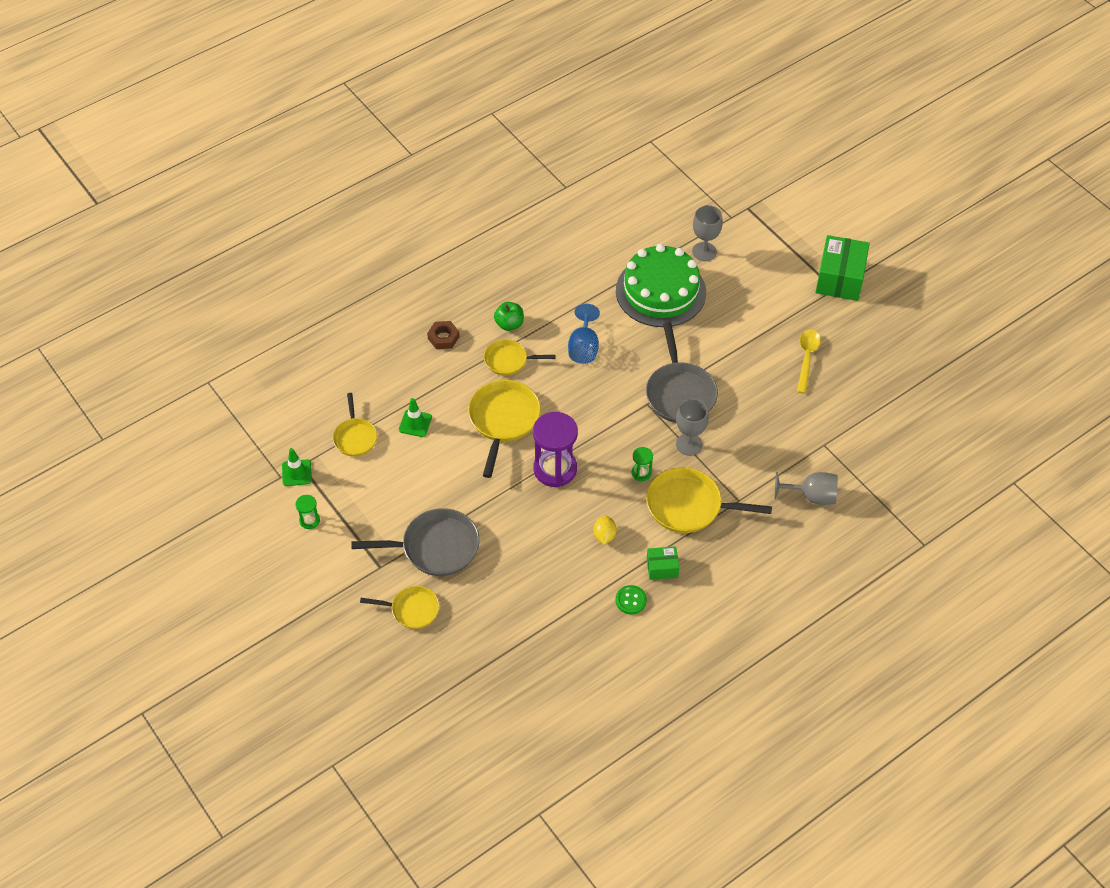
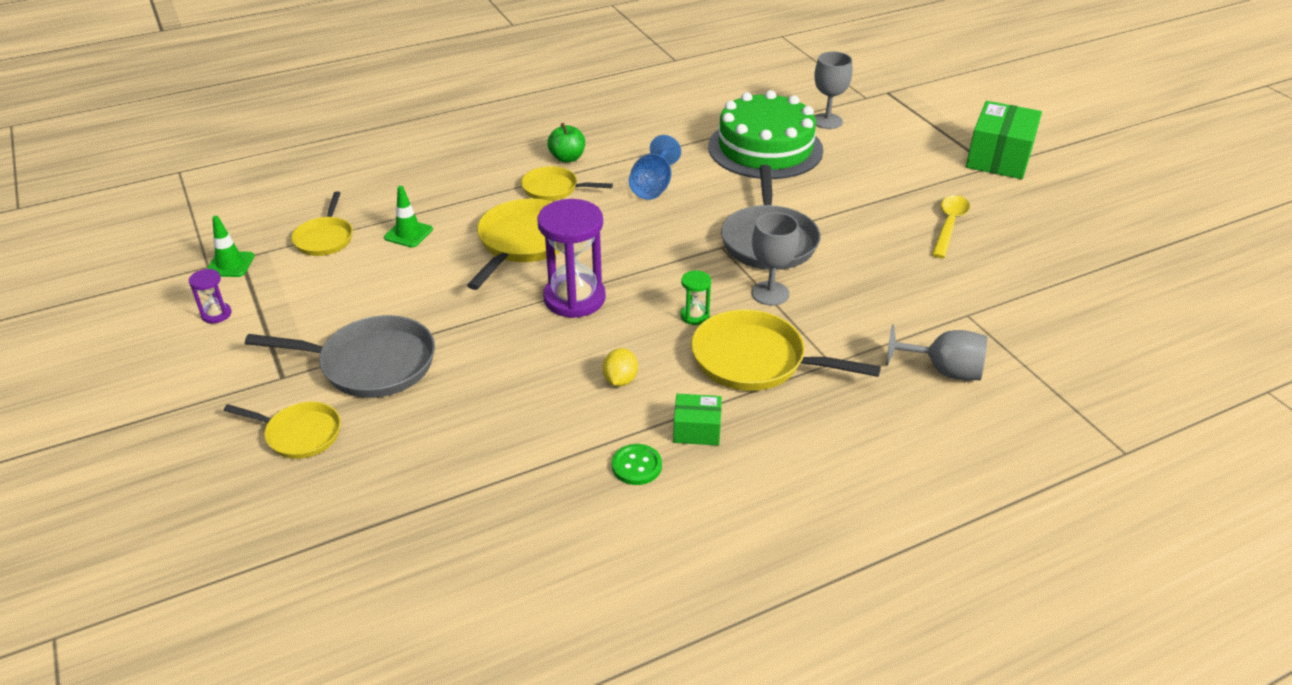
camera: 10 degrees right, 15 degrees down
(309, 520) = (216, 314): green hourglass -> purple hourglass
(443, 338) = (481, 162): brown nut -> none

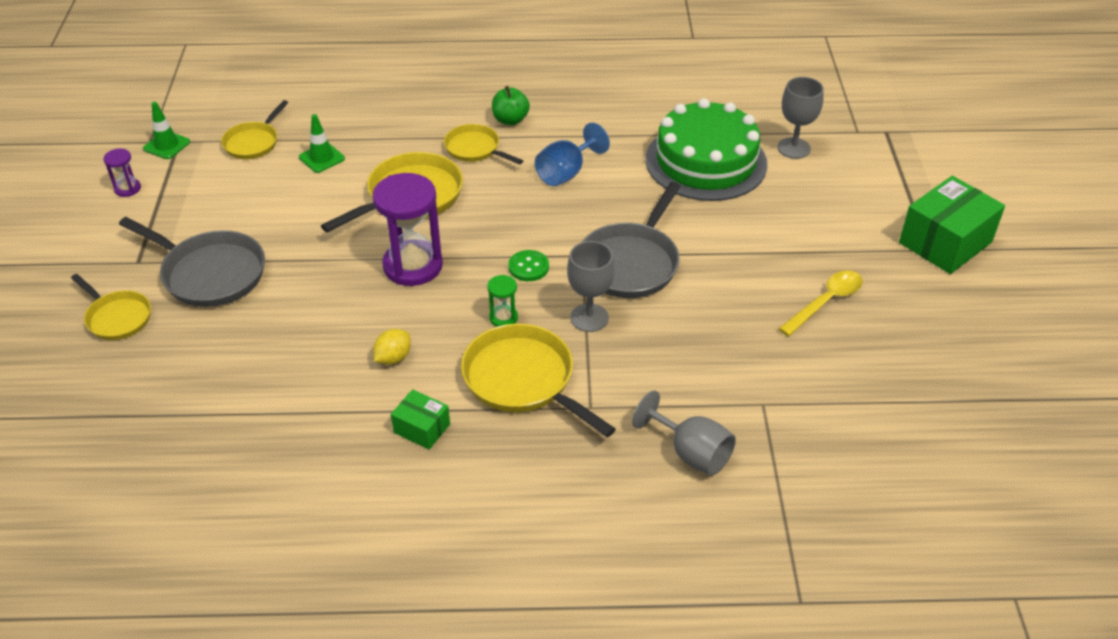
camera: 25 degrees right, 5 degrees up
(636, 466) = (348, 442): green button -> green button (528, 267)

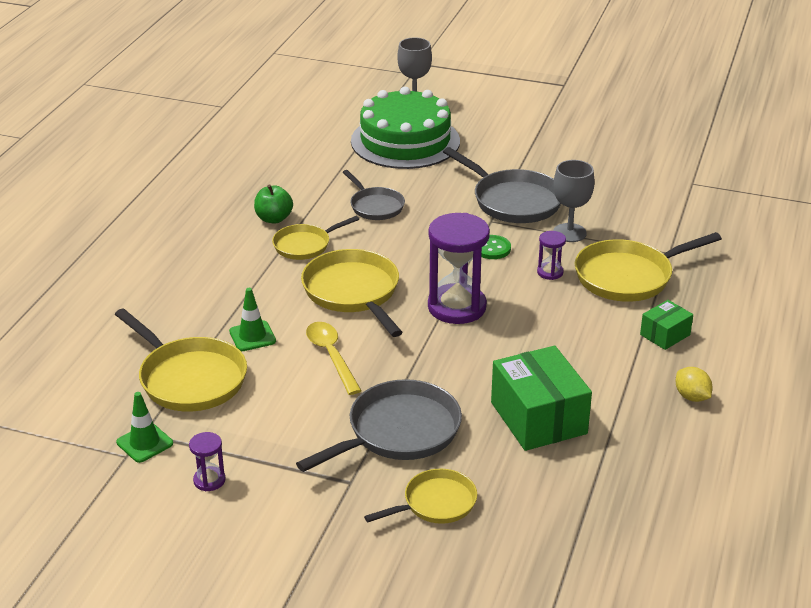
camera: 70 degrees left, 10 degrees down
(253, 142) = (189, 378): yellow pan -> yellow pan, size x1.64
(393, 358) = (574, 336): yellow lemon -> yellow lemon (691, 397)
(503, 318) = (550, 272): green hourglass -> purple hourglass
(566, 173) = (375, 206): blue goblet -> grey pan
(691, 453) = (730, 221): grey goblet -> none
(825, 302) = (599, 135): yellow spoon -> yellow spoon (331, 356)
(945, 242) = (559, 77): green box -> green box (538, 418)

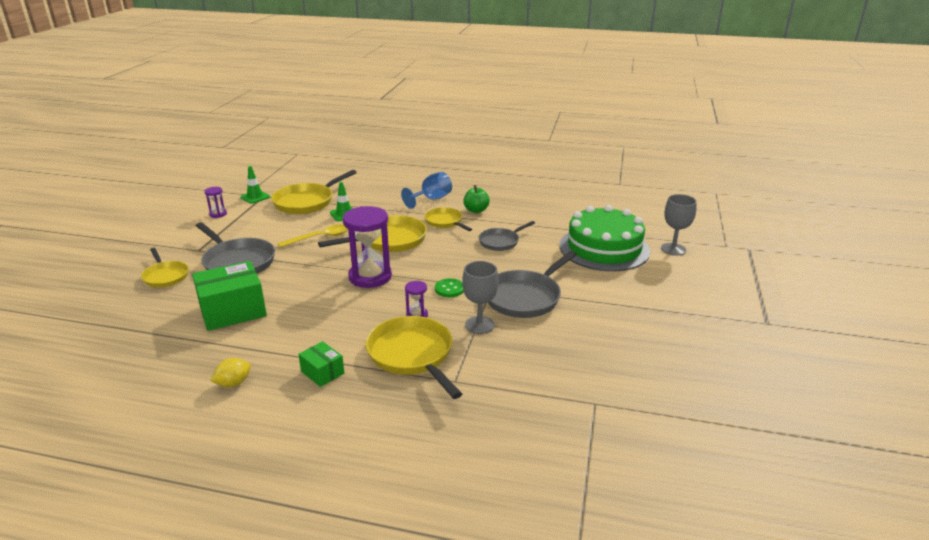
camera: 85 degrees right, 5 degrees down
(221, 254) = (431, 199): none -> blue goblet

